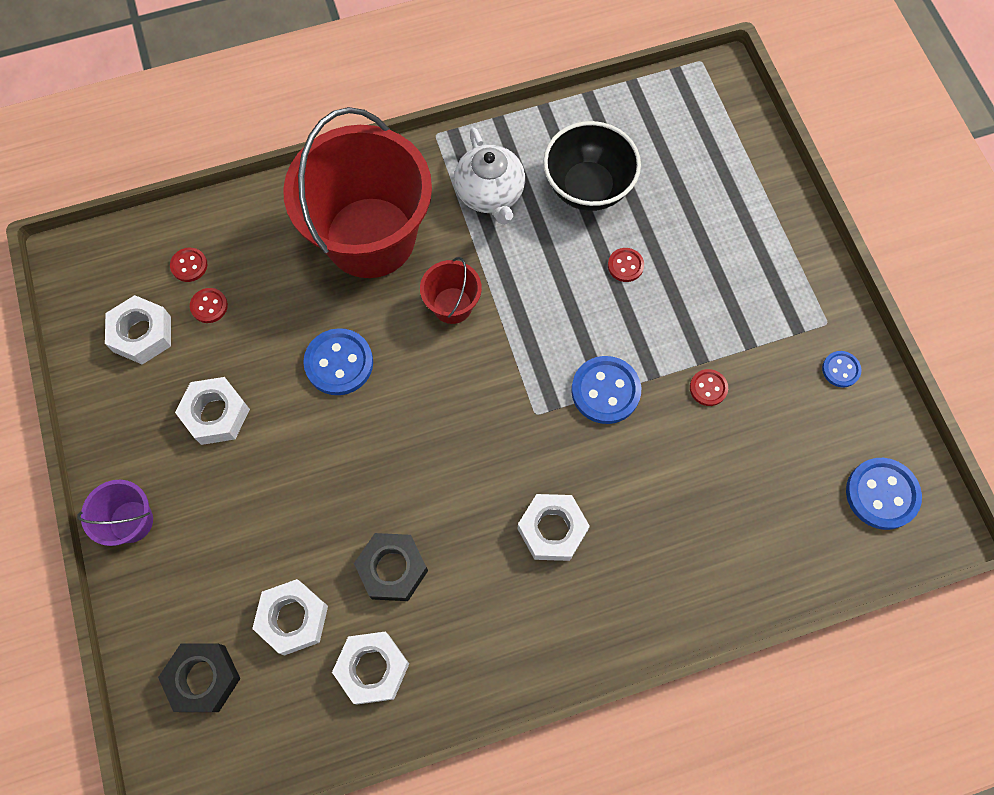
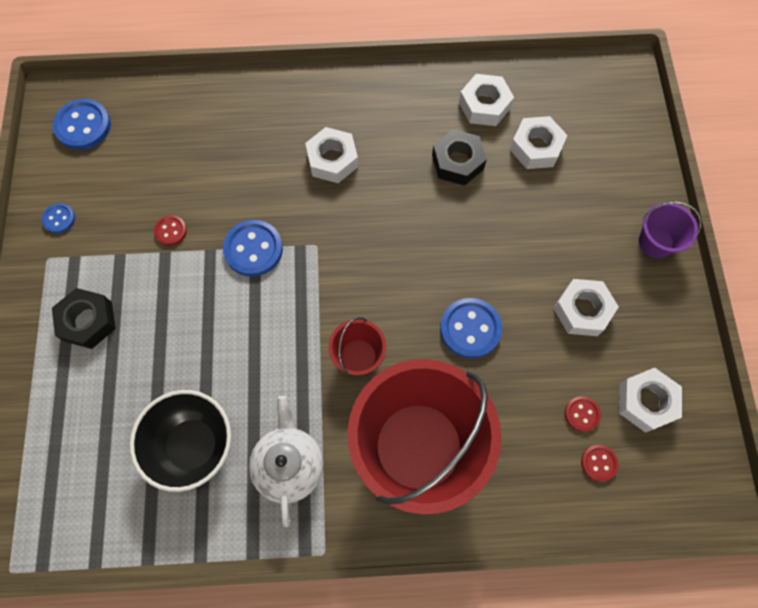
camera: 165 degrees left, 0 degrees up
(203, 678) = (604, 126): black nut -> black nut (88, 321)
(625, 265) = (191, 354): red button -> none

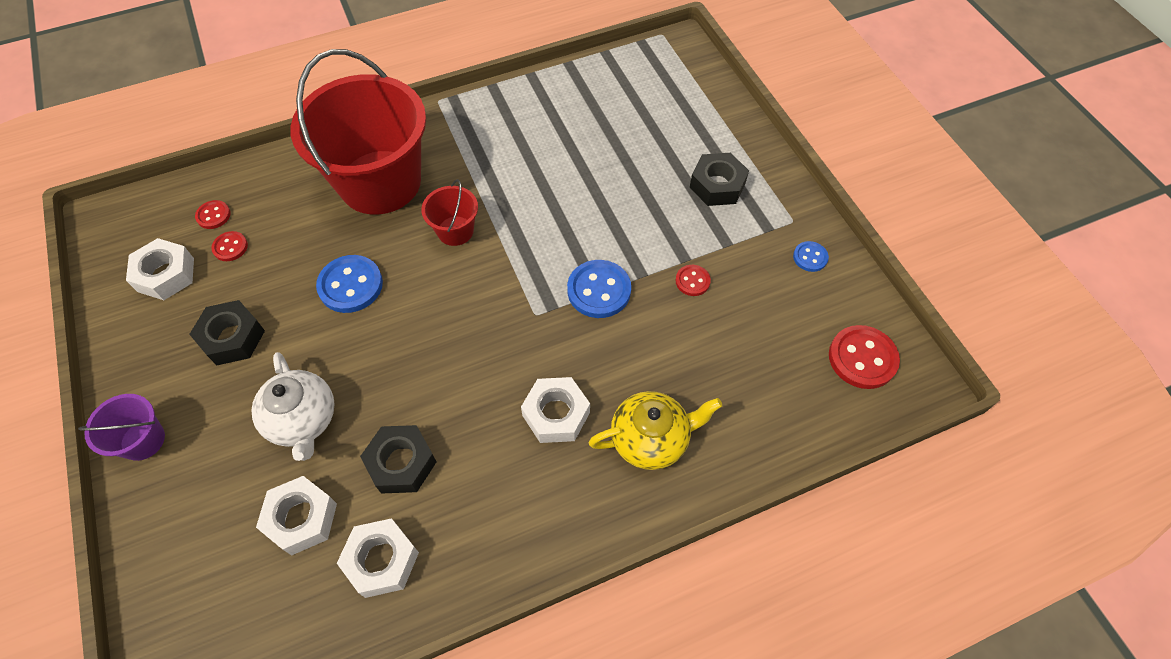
camera: 160 degrees right, 10 degrees down
(83, 126) = (862, 358): blue button -> red button
(193, 445) = (572, 131): black bowl -> none
(271, 121) = (651, 439): none -> yellow teapot
(289, 464) = (487, 141): white teapot -> white teapot (303, 420)
(582, 310) = (232, 337): white nut -> black nut

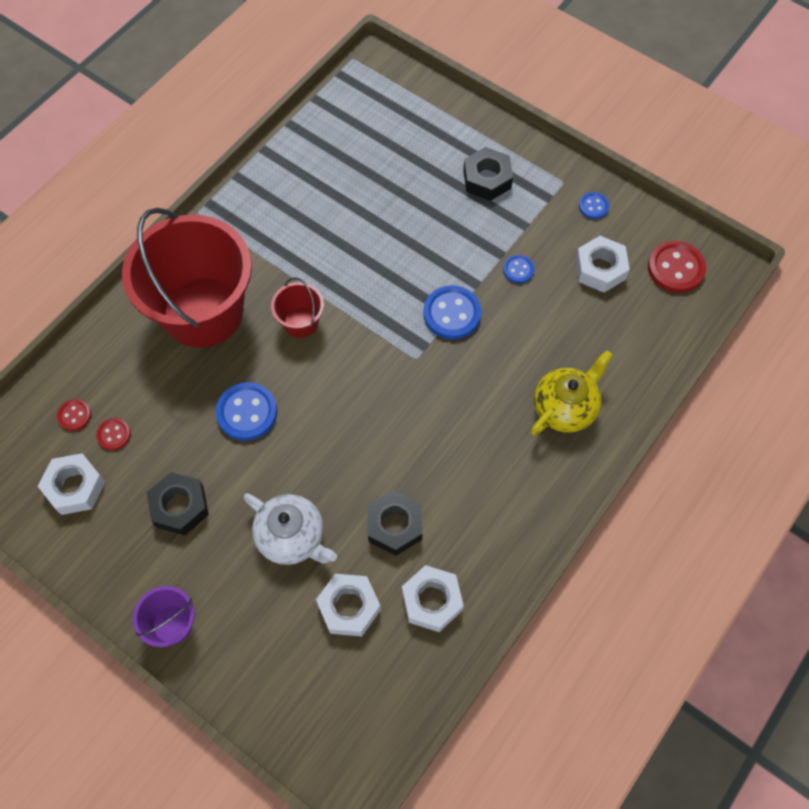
camera: 30 degrees left, 5 degrees up
(556, 414) = (485, 426): white nut -> white nut (600, 269)
(692, 281) = (518, 270): red button -> blue button

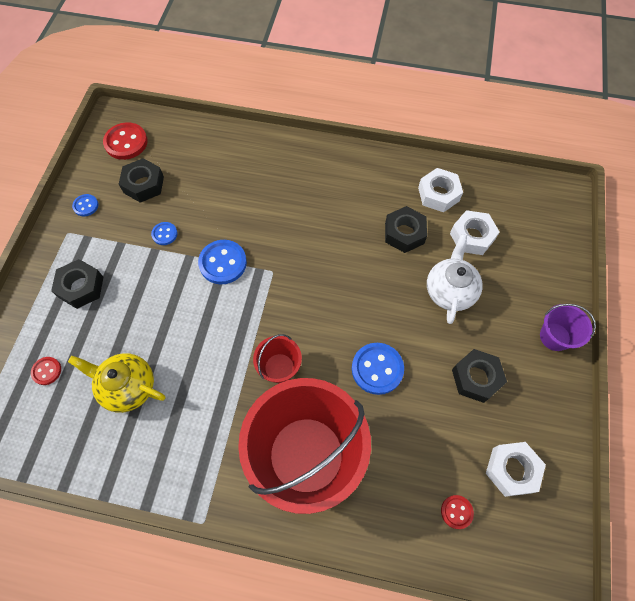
camera: 115 degrees left, 0 degrees up
(114, 434) = (453, 465): red button -> red button (47, 371)
(565, 407) = (266, 170): yellow teapot -> yellow teapot (127, 387)
(600, 269) = (143, 184): white nut -> black nut

